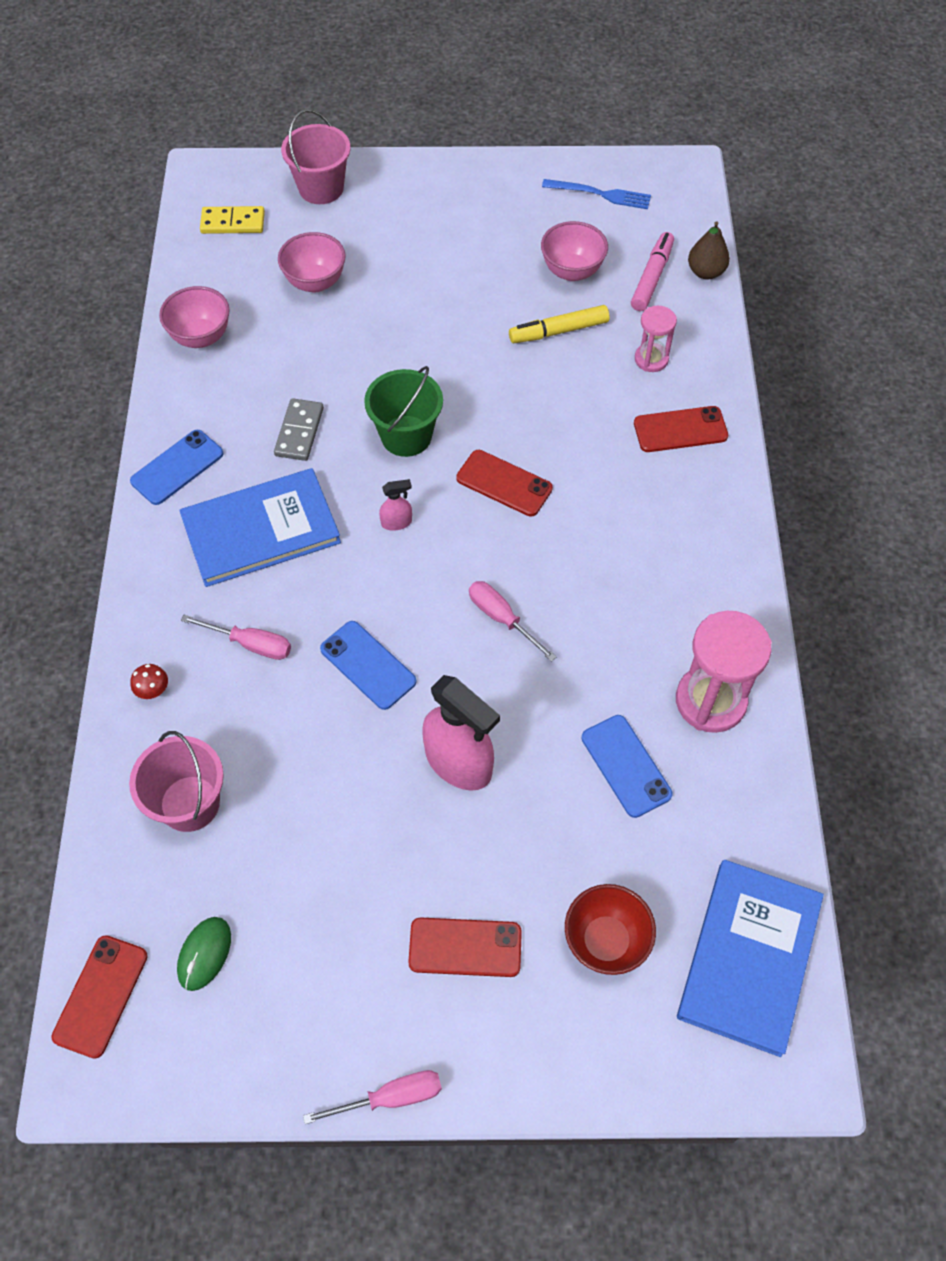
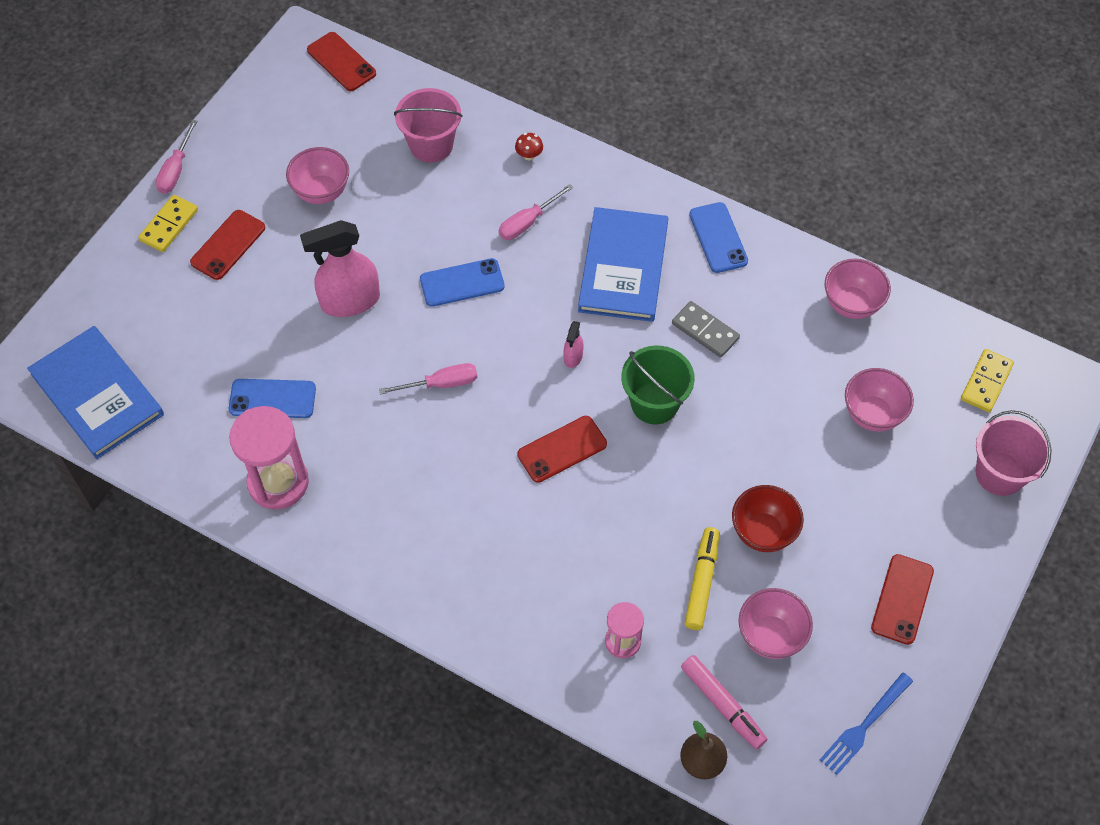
camera: 120 degrees right, 0 degrees up
(204, 954) = (328, 117): green mouse -> none
(327, 887) = (321, 192): none -> pink bowl
(479, 1042) = (169, 225): none -> yellow domino
(605, 941) = (171, 321): red bowl -> red bowl (763, 532)
(680, 430) = (530, 617): red phone -> red phone (902, 599)

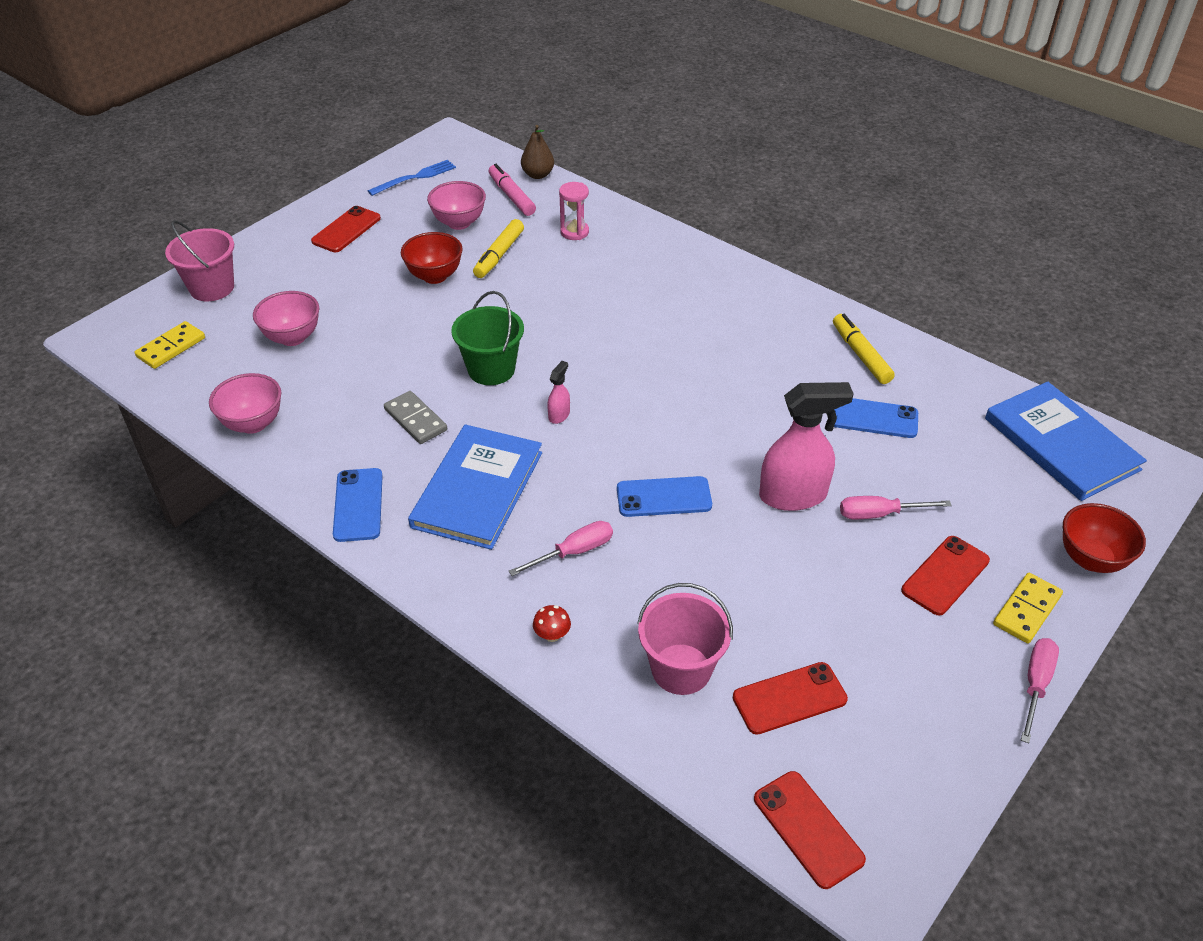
camera: 170 degrees left, 15 degrees down
(105, 277) = (1091, 559): none -> red bowl
(278, 482) = (861, 355): pink hourglass -> yellow marker
(321, 192) = (831, 625): pink bowl -> none
(441, 384) = (698, 409): pink screwdriver -> pink screwdriver (879, 514)
(562, 449) = (590, 347): red phone -> red phone (789, 698)

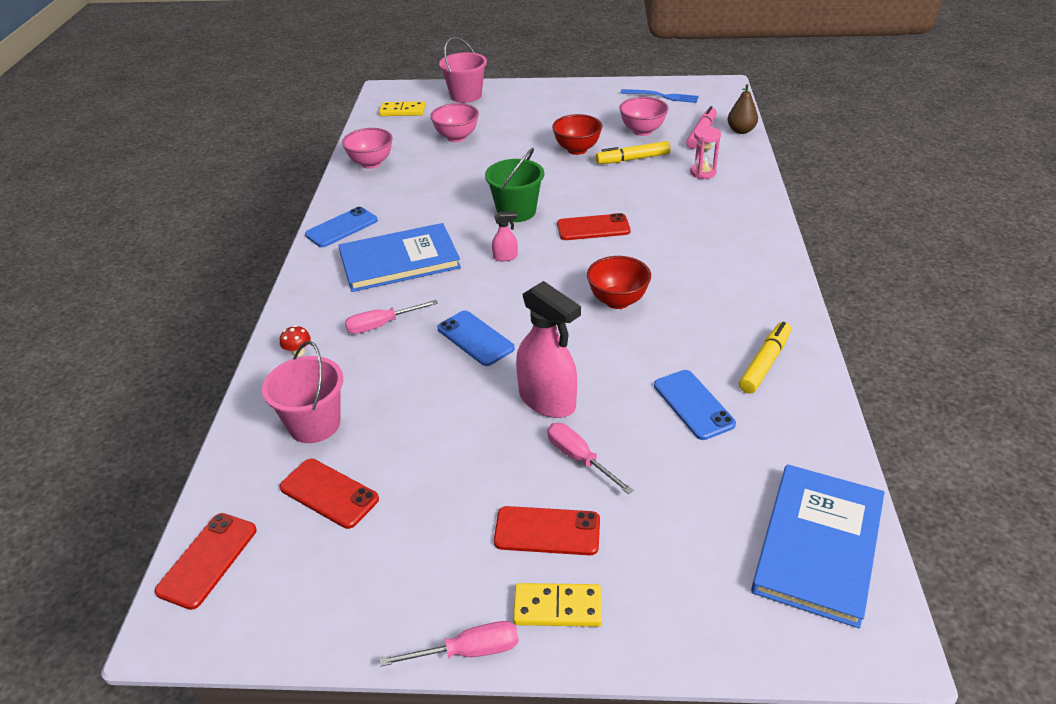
camera: 55 degrees right, 5 degrees down
(346, 230) = (576, 103): red phone -> red phone (593, 228)
(415, 420) = (436, 209): grey domino -> none
(574, 552) = (381, 325): pink screwdriver -> pink screwdriver turned 135 degrees clockwise
(1091, 559) = (676, 633): red bowl -> red bowl (617, 301)

